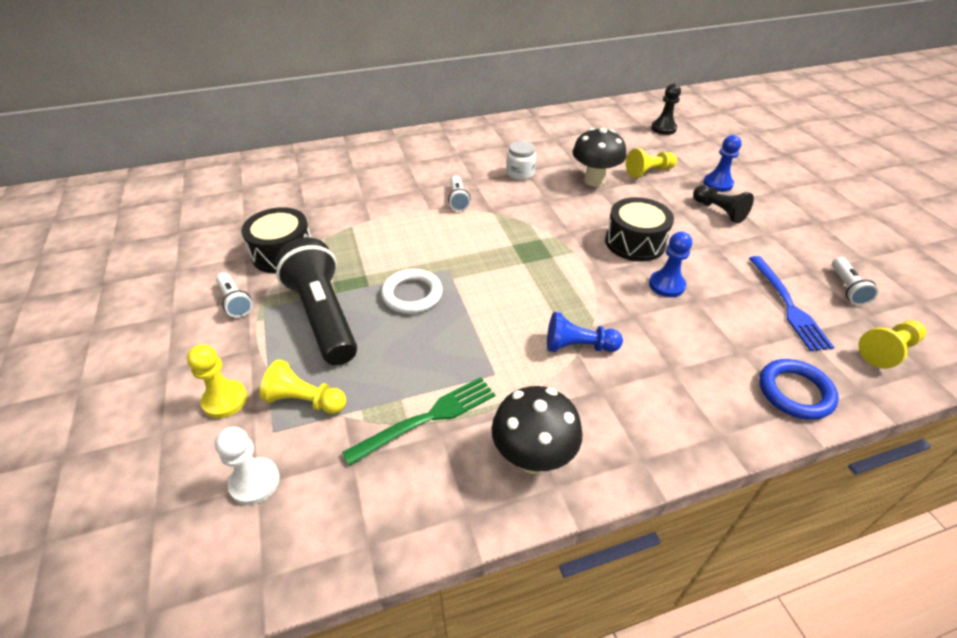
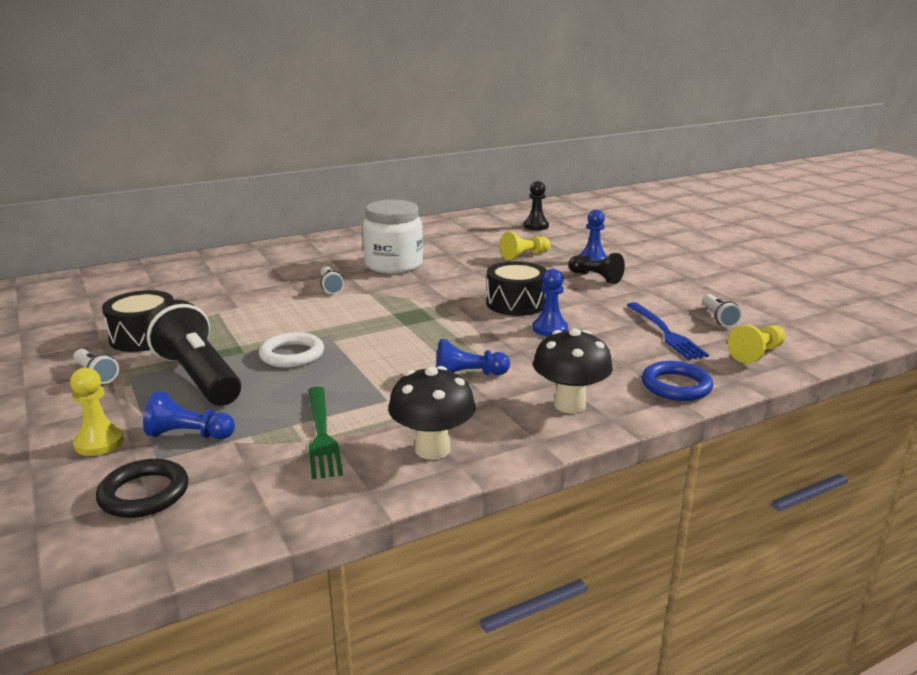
camera: 10 degrees left, 20 degrees down
(255, 482) = (144, 494): white pawn -> black ring
(305, 400) = (189, 435): yellow pawn -> blue pawn
(427, 418) = (321, 434): green fork -> green fork turned 120 degrees clockwise
(520, 173) = (393, 265): white jar -> white jar, size x1.97
(594, 180) = (470, 265): black mushroom -> black mushroom (569, 405)

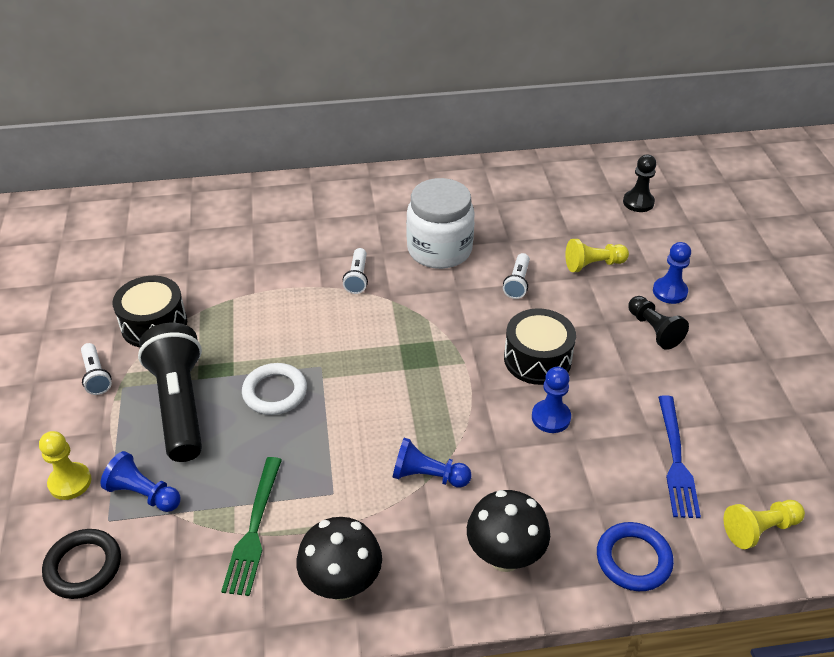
camera: 20 degrees right, 20 degrees up
(718, 318) = (755, 449): white flashlight -> white flashlight (517, 283)

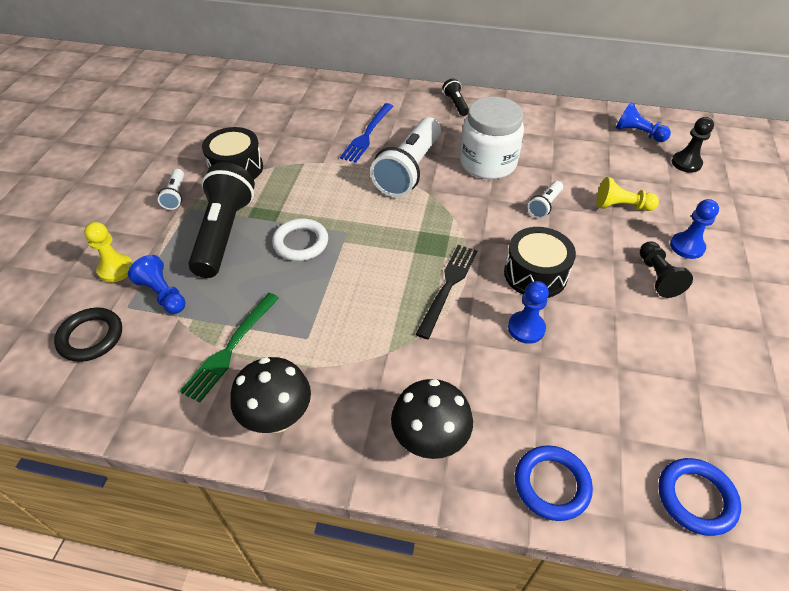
camera: 20 degrees right, 5 degrees up
(357, 278) = (409, 170): white flashlight -> white flashlight, size x2.19
(375, 188) = (456, 104): none -> black flashlight
(428, 476) = (393, 347): blue pawn -> blue pawn (638, 133)
(456, 396) = (448, 286): none -> black fork
(676, 460) = (633, 403): blue fork -> blue fork (367, 134)
(759, 529) = (696, 498): yellow pawn -> blue ring

